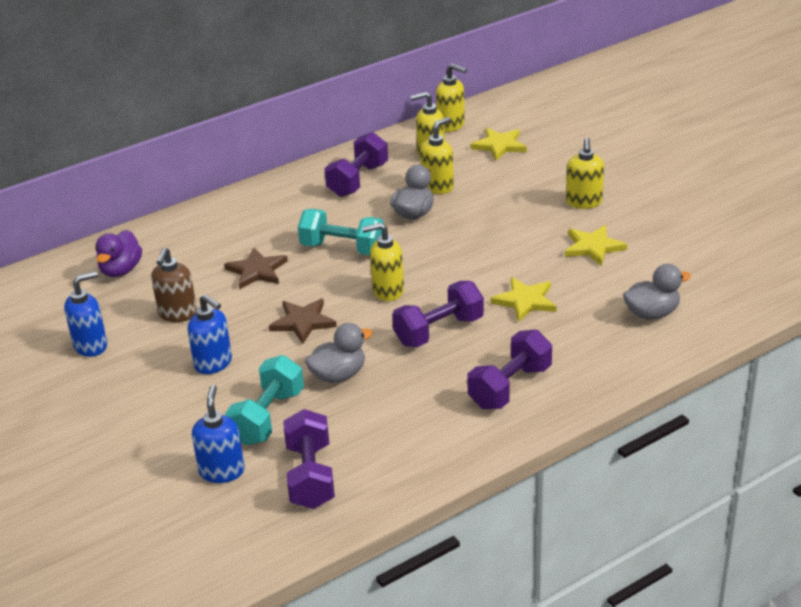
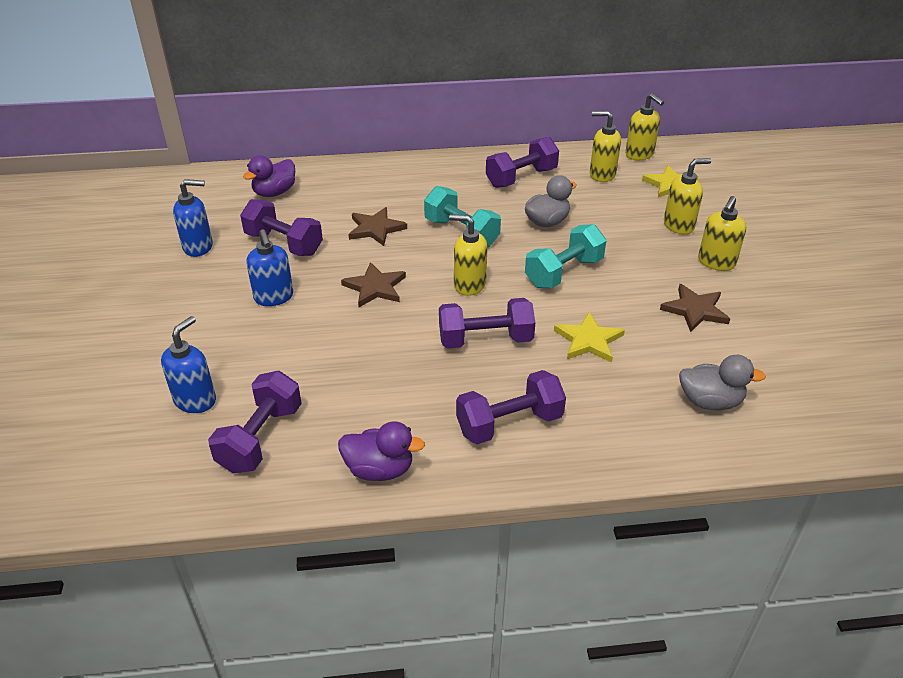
camera: 25 degrees right, 5 degrees up
(177, 314) = (284, 244): brown soap dispenser -> purple dumbbell
(268, 417) = (274, 365): turquoise dumbbell -> turquoise dumbbell (564, 272)
(338, 375) = (364, 348): grey duck -> none
(432, 459) = (379, 469): none -> purple duck
(437, 186) = (587, 205): yellow soap dispenser -> yellow soap dispenser (679, 225)
(593, 247) = (695, 310): yellow star -> brown star

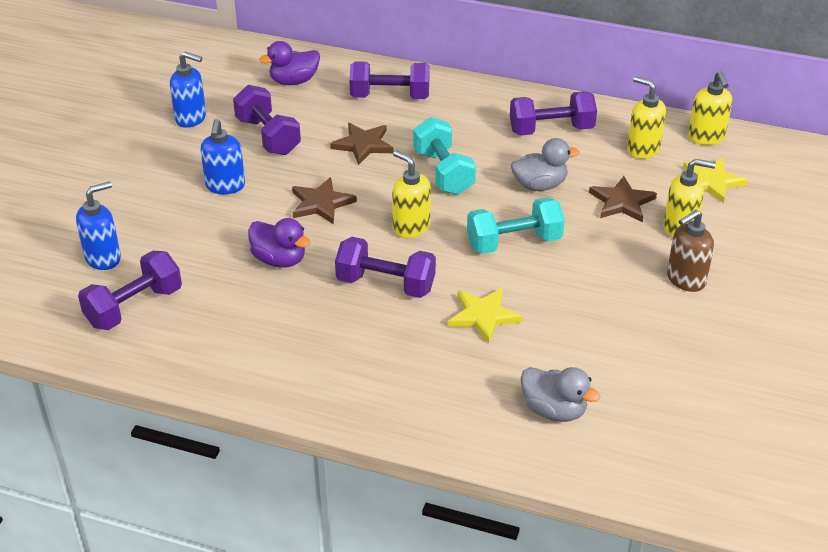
camera: 25 degrees right, 0 degrees up
(379, 469) = (211, 365): purple duck -> purple duck (279, 260)
(509, 424) = (349, 366): purple dumbbell -> purple dumbbell (390, 96)
(695, 310) = (617, 320): brown star -> brown star (621, 202)
(716, 262) = (685, 280): yellow soap dispenser -> brown soap dispenser

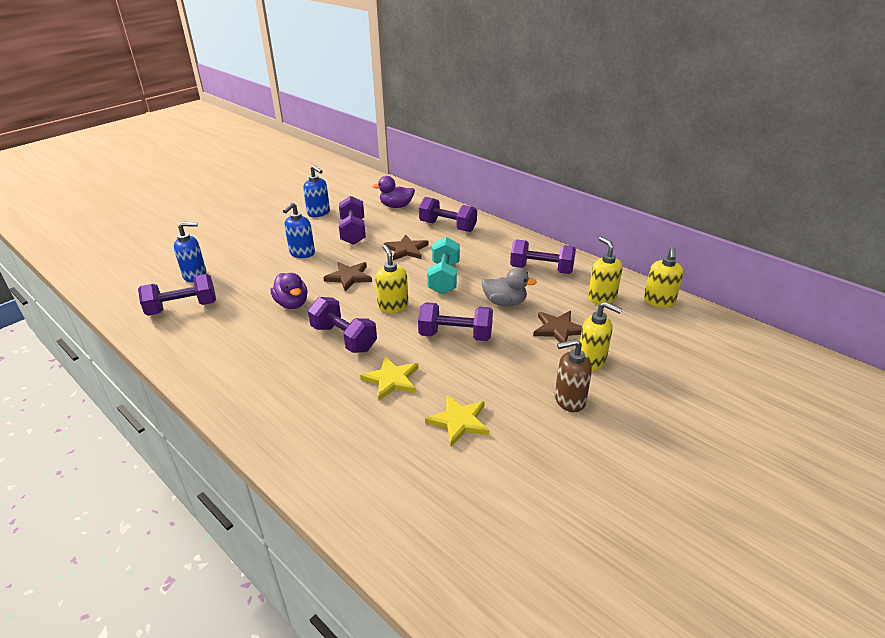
camera: 25 degrees right, 5 degrees down
(514, 242) = (455, 335): turquoise dumbbell -> purple dumbbell
(554, 410) = (384, 469): grey duck -> none
(711, 182) = (642, 333): yellow star -> yellow star (459, 421)

